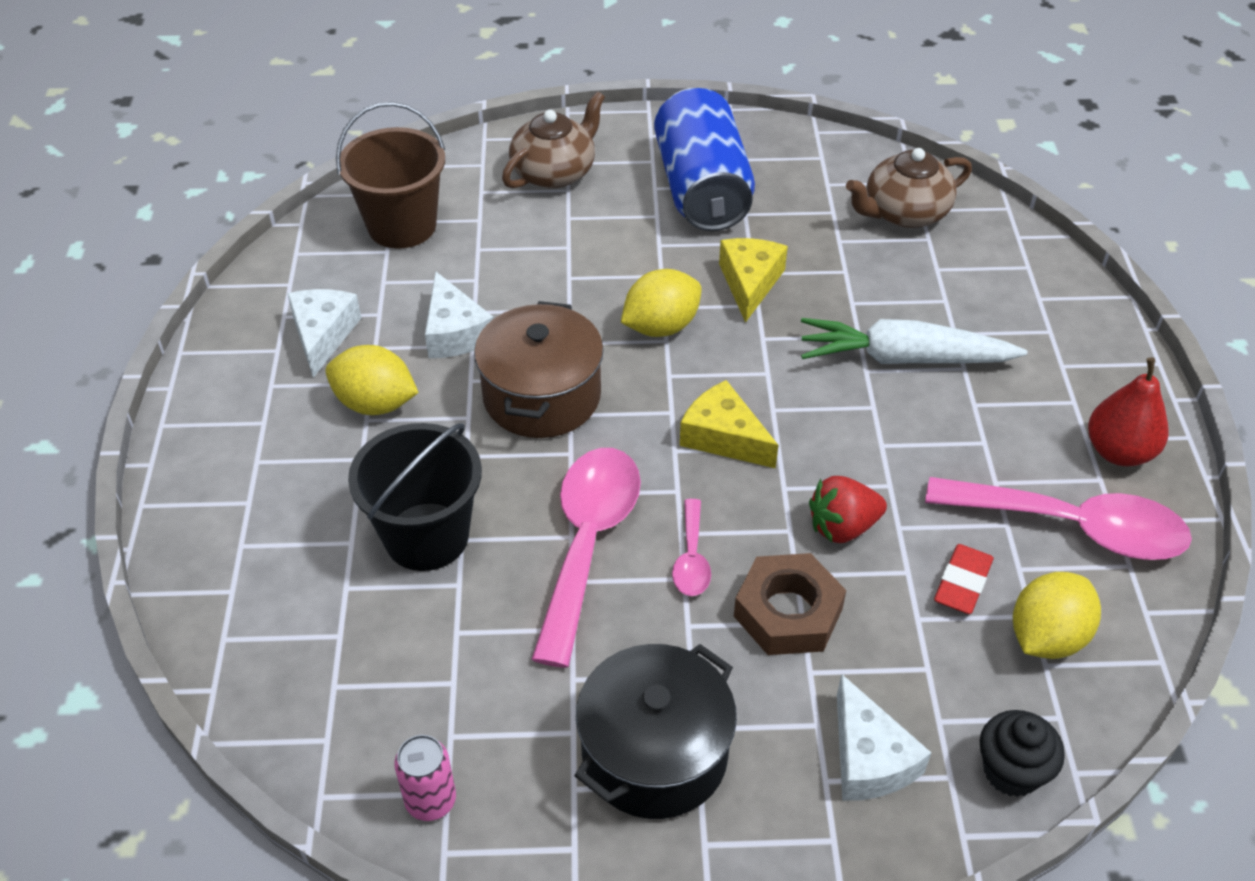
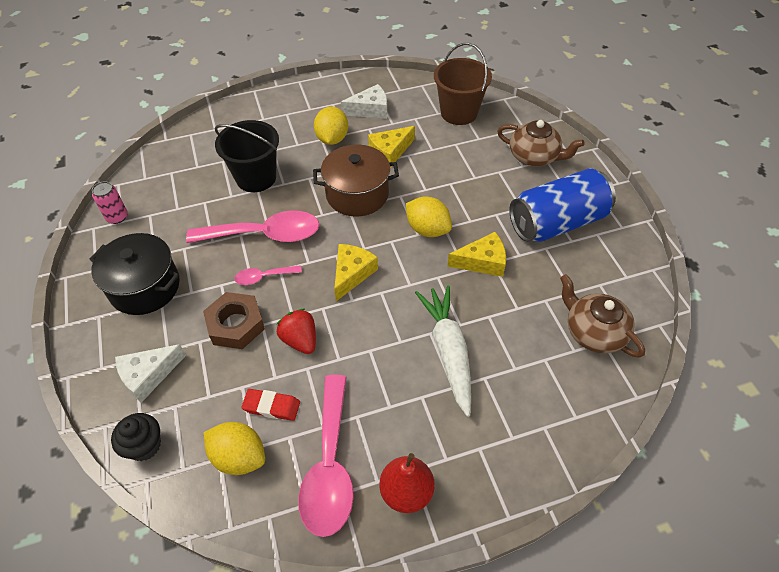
camera: 75 degrees right, 5 degrees up
(455, 332) = (390, 152): white cheese -> yellow cheese

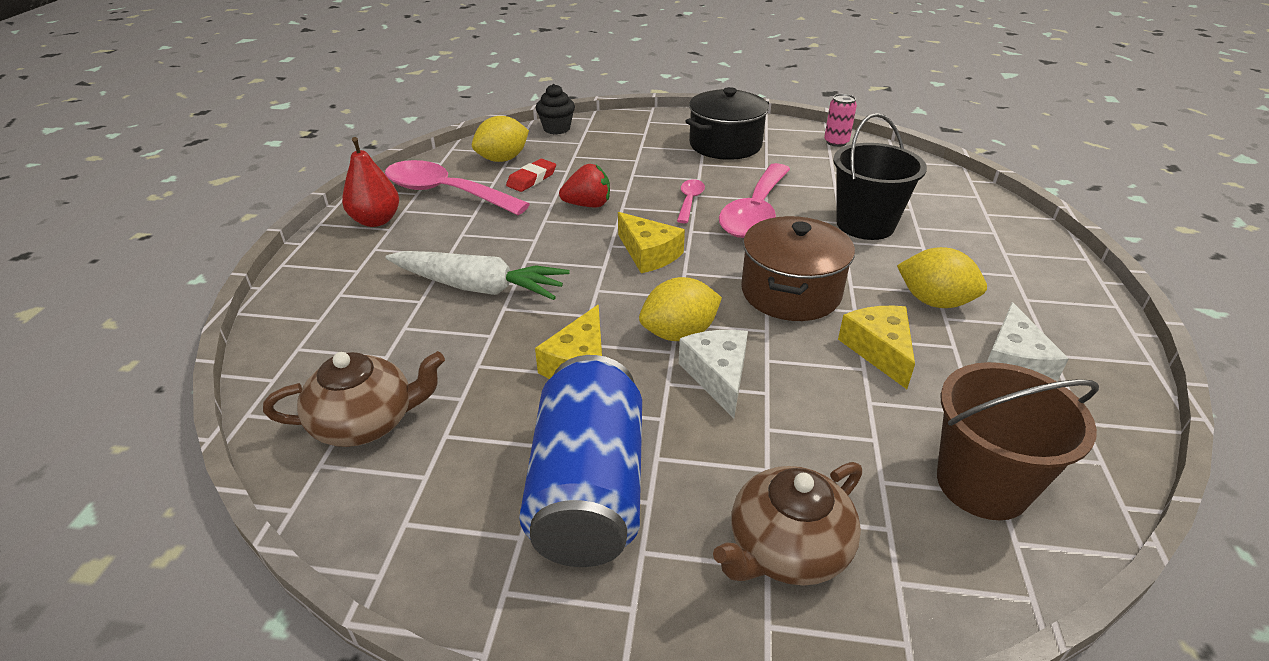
camera: 115 degrees right, 15 degrees down
(148, 375) = (621, 136): white cheese -> white cheese (718, 376)
(236, 325) = (639, 178): brown nut -> none

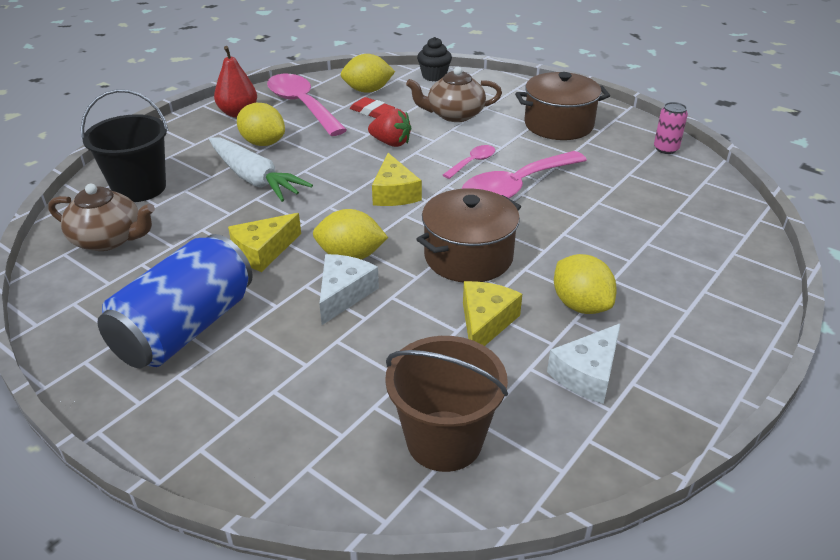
camera: 30 degrees right, 0 degrees up
(444, 245) = (263, 143): none -> yellow lemon
(531, 179) = (372, 111): red eraser -> red eraser turned 60 degrees clockwise
(725, 145) = (558, 125): black pot -> brown pot
(786, 549) = (261, 415): brown teapot -> brown teapot (454, 115)
(865, 224) = (600, 226): black bucket -> black bucket (139, 188)

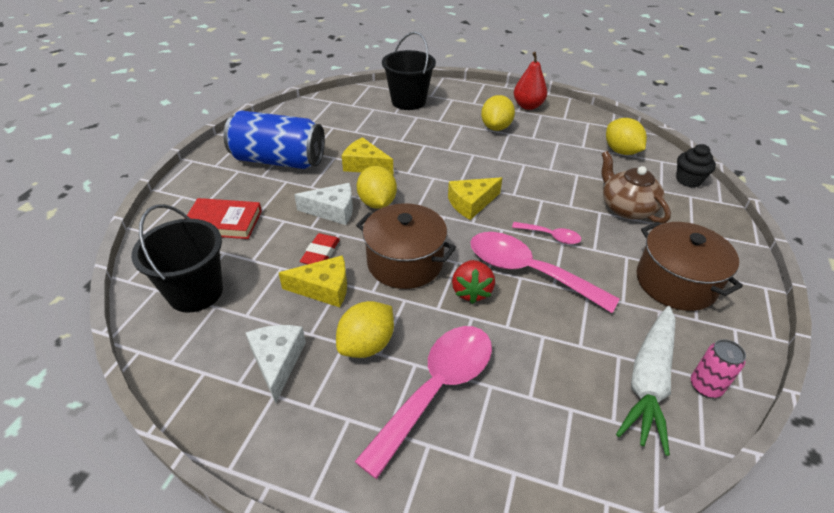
camera: 70 degrees right, 5 degrees up
(108, 239) = (351, 109): brown teapot -> none
(255, 179) = (447, 138): white carrot -> white carrot (648, 382)
(302, 105) = (564, 128): pink spoon -> pink spoon (437, 389)
(303, 401) = (223, 222): none -> red book
(372, 111) = (587, 162): red eraser -> red eraser (320, 253)
(391, 143) = (545, 184): red strawberry -> red strawberry (471, 291)
(444, 440) = (195, 292): brown bucket -> black bucket
(587, 374) = (277, 362): white cheese -> white cheese turned 60 degrees clockwise

